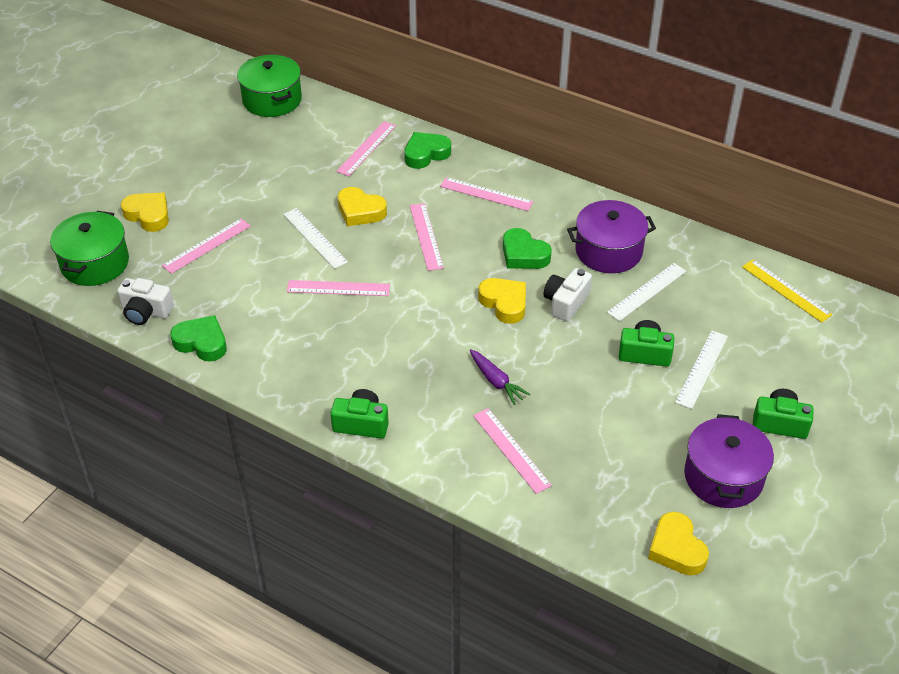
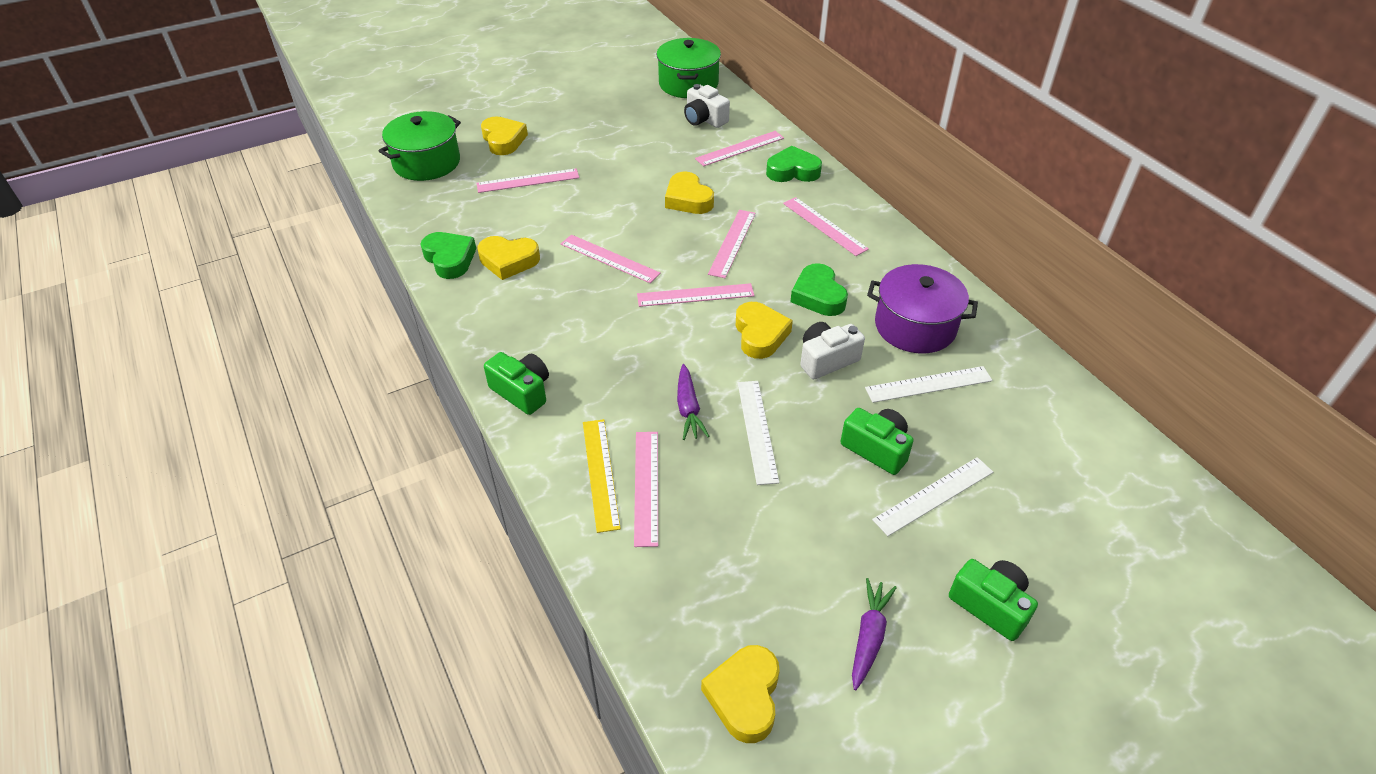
camera: 30 degrees right, 0 degrees up
(146, 312) = (429, 216): white camera -> white camera (704, 119)
(255, 324) = (508, 261): none -> yellow heart
(315, 238) = (627, 207): white ruler -> white ruler (757, 430)
(432, 291) = (695, 295): none -> pink ruler
(723, 477) = (869, 637): purple pot -> purple carrot
(786, 290) = (1107, 451): yellow ruler -> yellow ruler (601, 473)

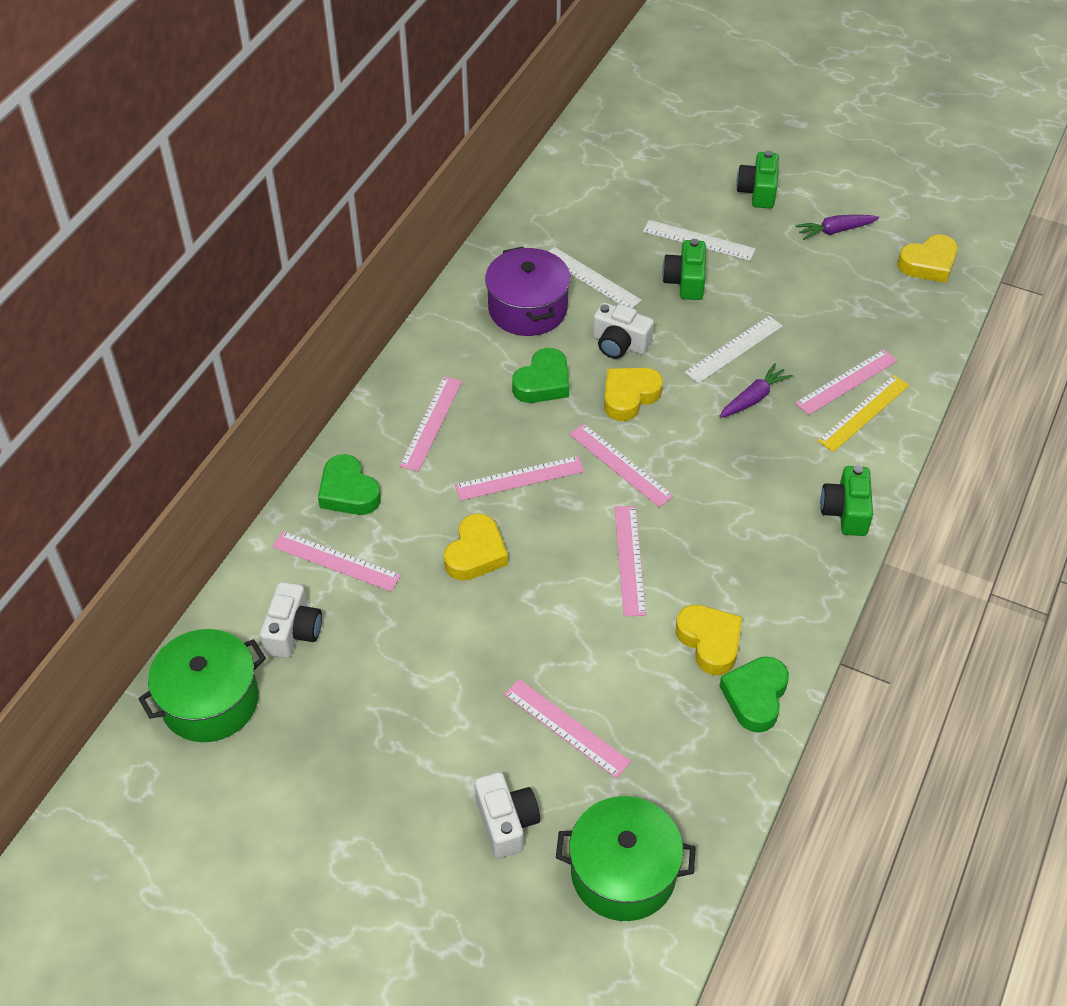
camera: 125 degrees left, 5 degrees up
(503, 140) = (506, 822): yellow heart -> white camera

